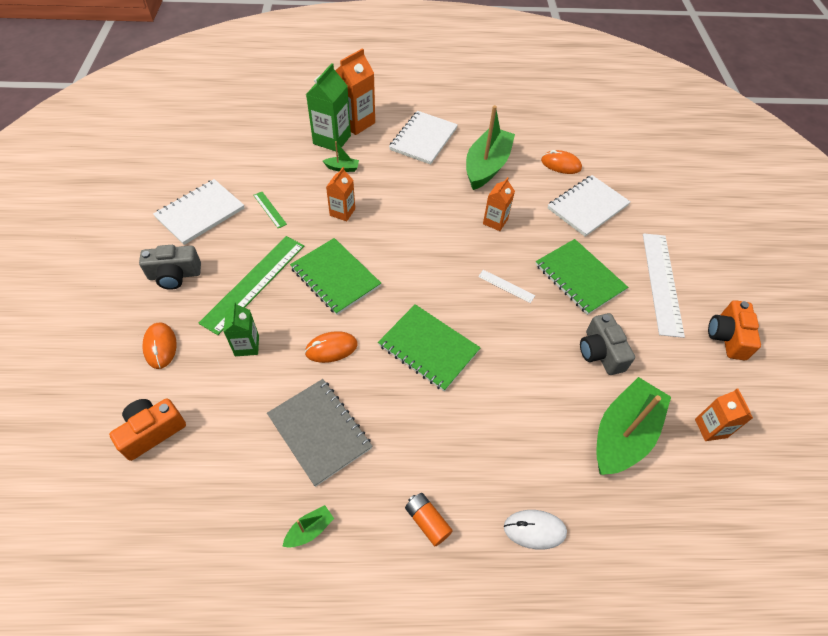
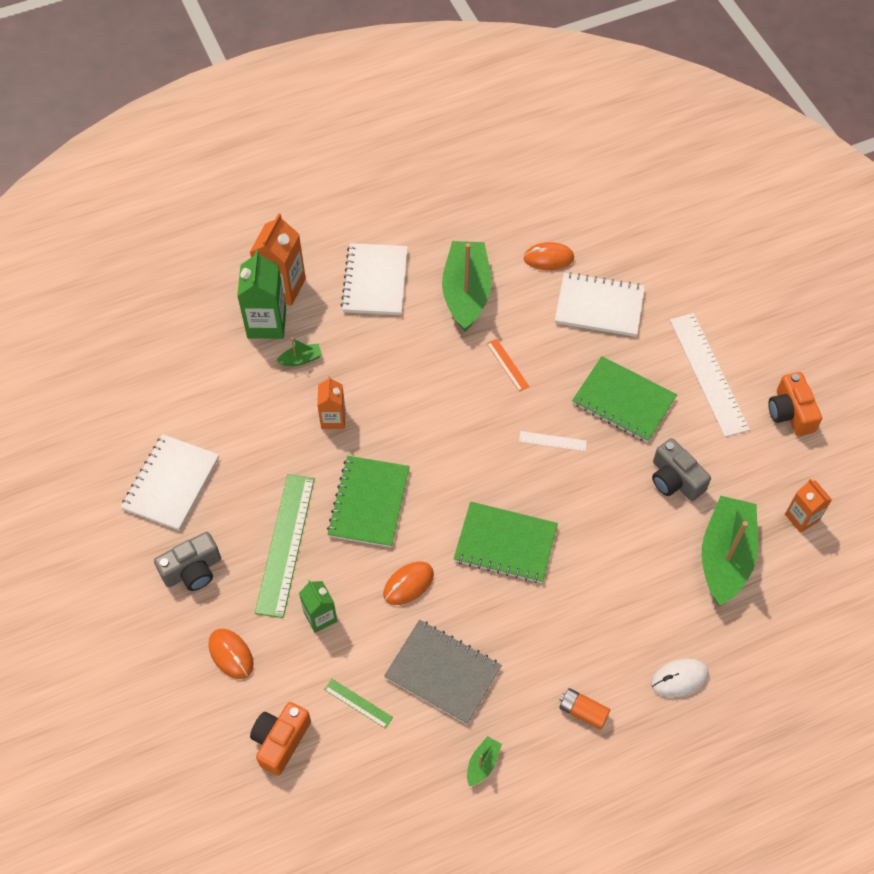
camera: 20 degrees left, 5 degrees up
(269, 209) = (248, 448): green ruler -> green ruler (358, 703)
(335, 277) = (369, 502): green notebook -> green notebook turned 75 degrees clockwise
(495, 221) = (507, 365): orange carton -> orange ruler
(587, 207) = (599, 306): white notebook -> white notebook turned 75 degrees clockwise

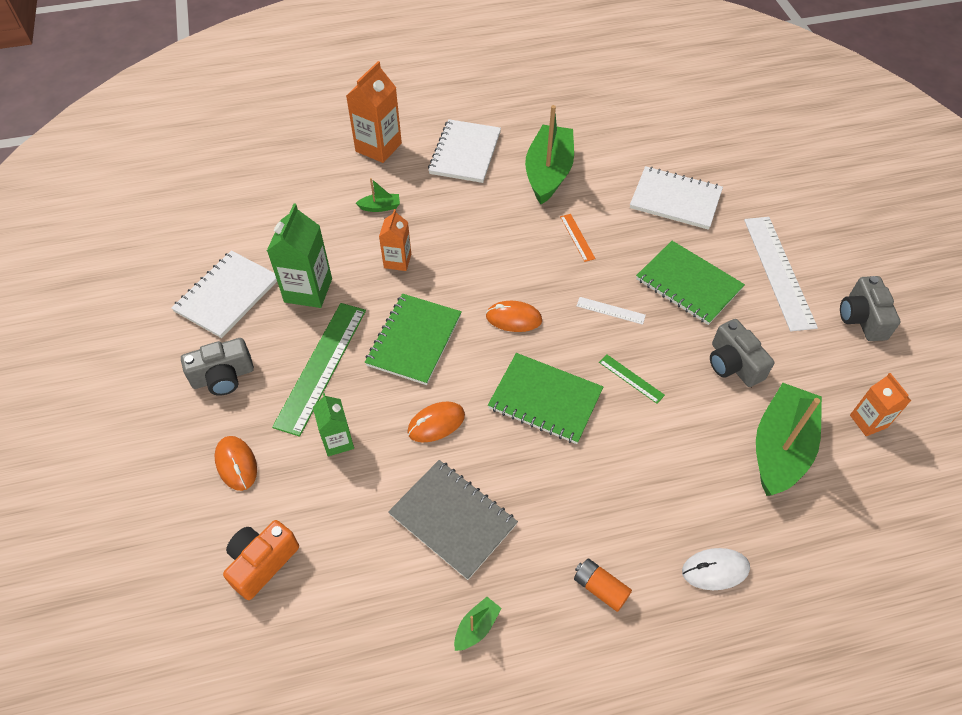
camera: 10 degrees right, 5 degrees down
(266, 323) = (356, 174): green carton -> green carton (308, 290)
(358, 703) = (355, 537): green ruler -> green ruler (631, 378)
(548, 258) = (632, 154): orange mouse -> orange mouse (513, 318)
(790, 412) = (862, 318): orange camera -> grey camera

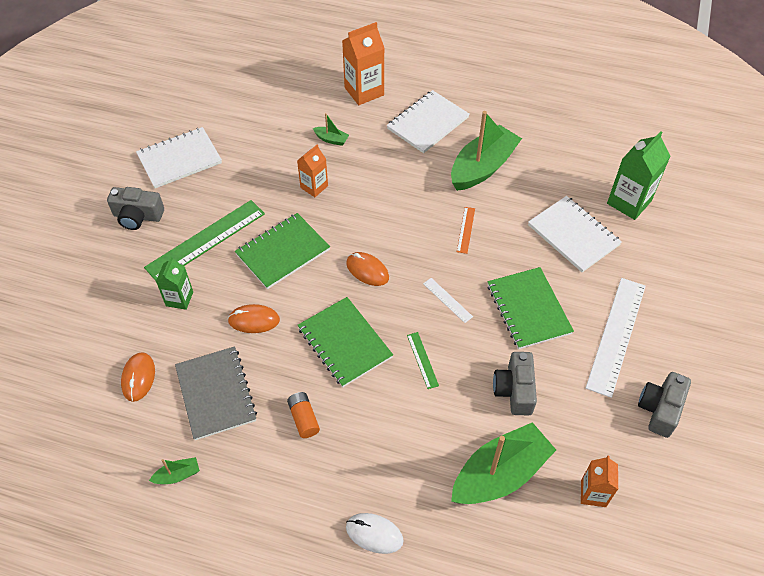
camera: 30 degrees right, 0 degrees up
(236, 464) = (105, 281): orange mouse -> orange mouse (138, 378)
(262, 562) = (76, 355): orange camera -> none
(308, 290) = (236, 180): green carton -> green carton (629, 202)
(600, 588) = (281, 498): orange battery -> orange battery (304, 418)

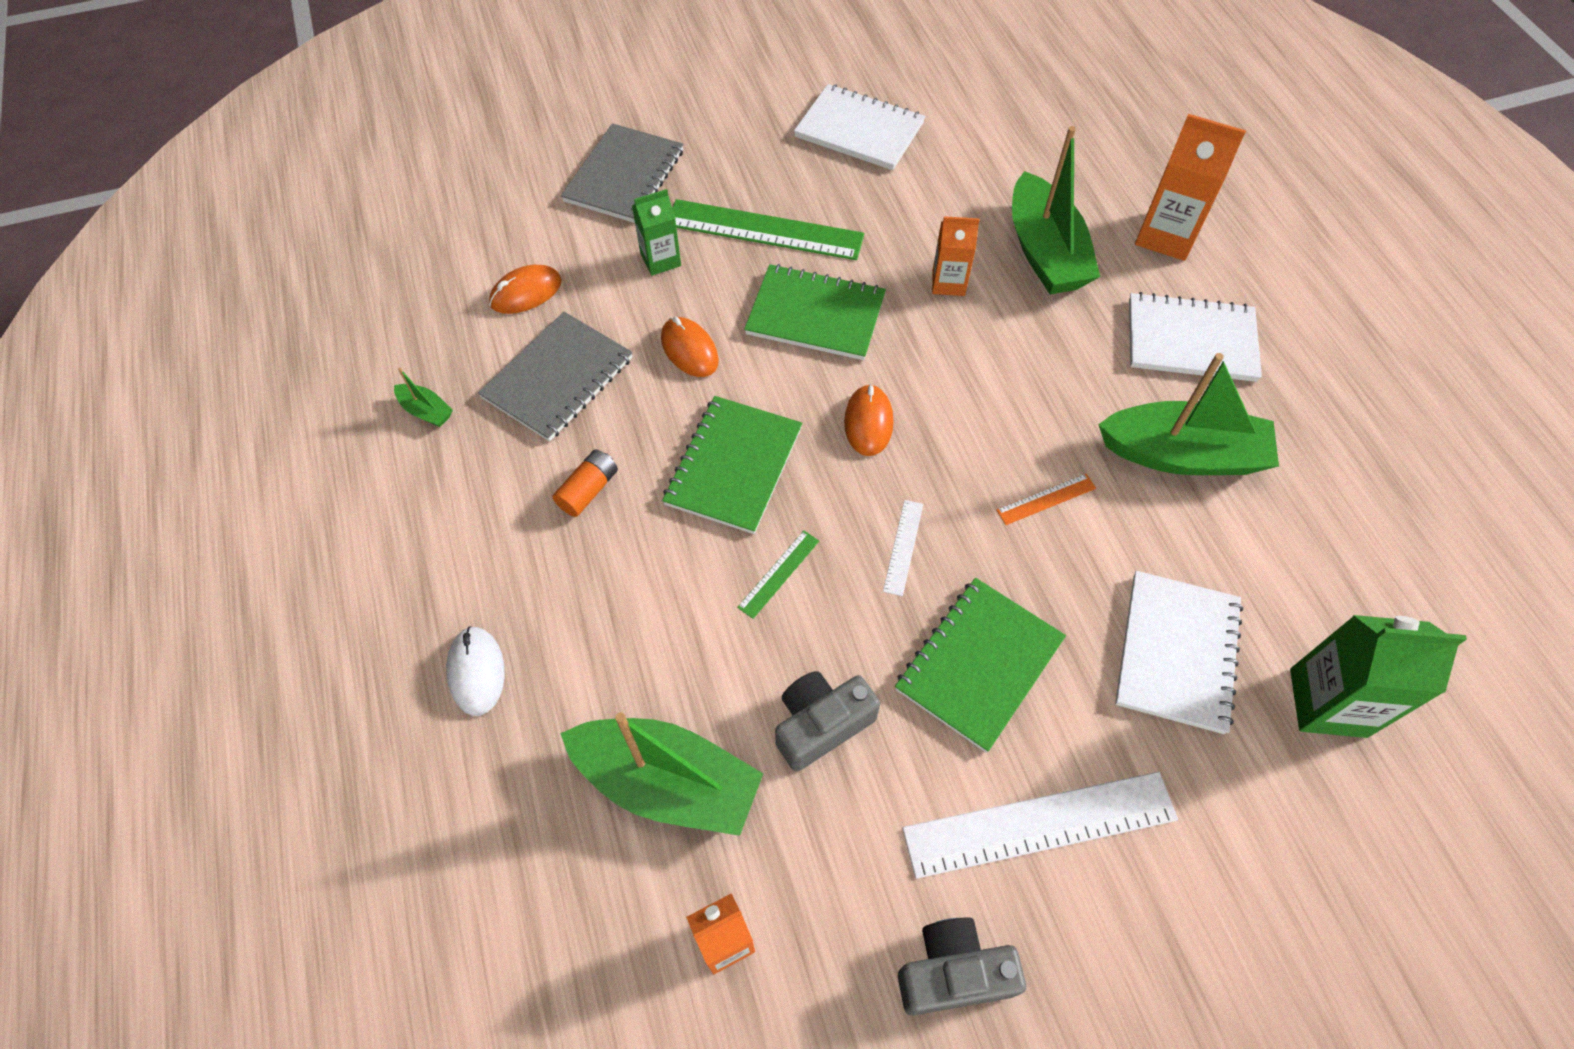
camera: 55 degrees right, 5 degrees up
(100, 281) = (624, 176): none -> grey notebook
(137, 216) = (741, 148): grey camera -> none
(331, 139) = (1045, 252): green boat -> green boat, size x2.38

